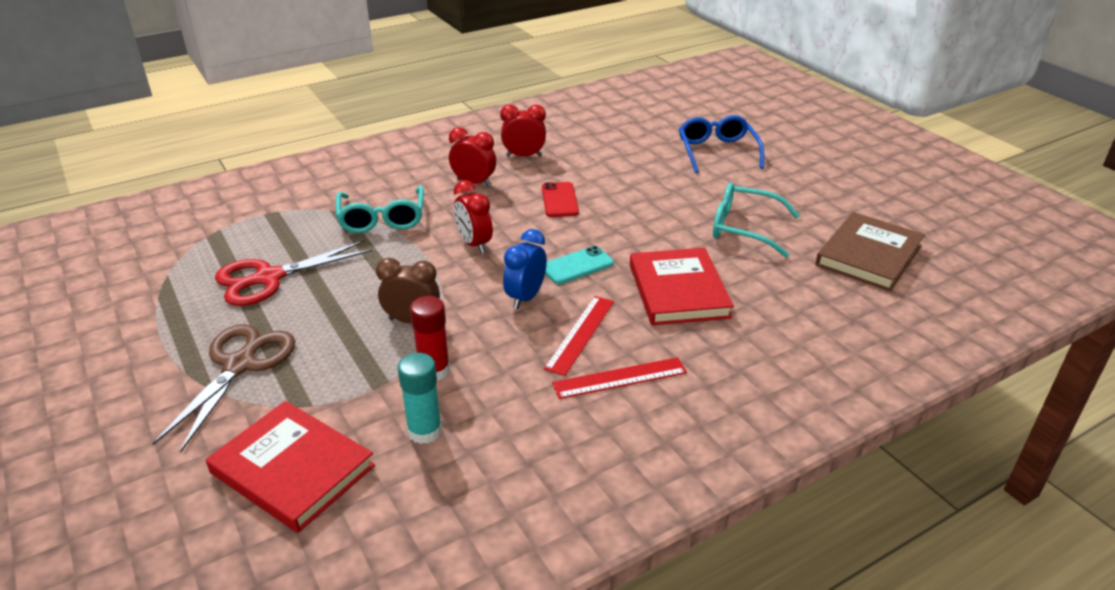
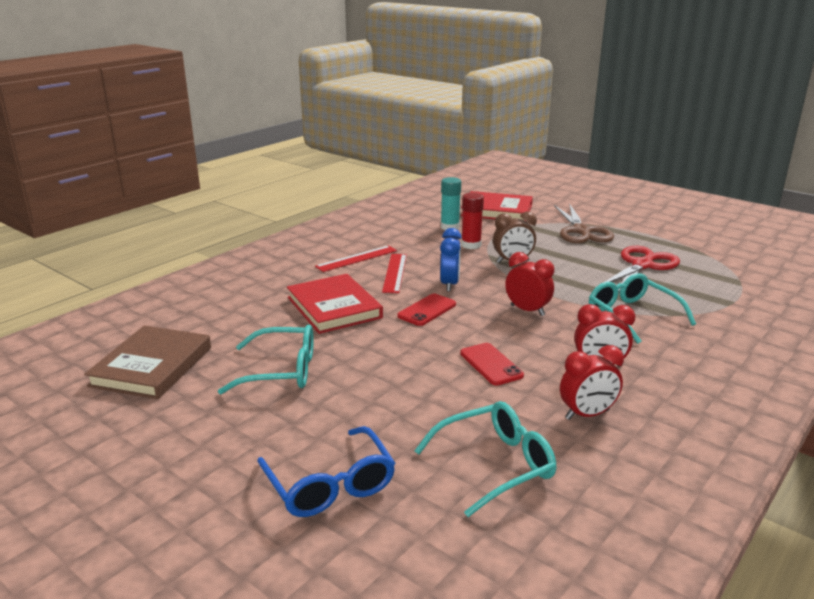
camera: 160 degrees right, 10 degrees down
(577, 266) = (427, 310): turquoise phone -> red phone
(610, 143) = (495, 465): none -> turquoise glasses

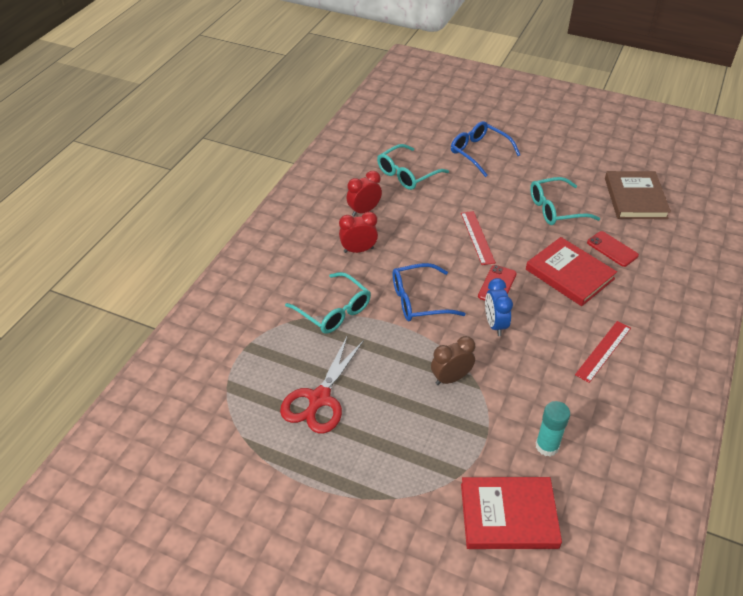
camera: 165 degrees right, 20 degrees up
(395, 273) = (552, 333): red ruler -> red ruler (477, 237)
(471, 245) = (505, 405): red glue stick -> none
(491, 364) = (429, 238): red phone -> red phone (612, 249)
(527, 310) = (418, 300): red clock -> blue glasses
(581, 231) = (388, 472): brown scissors -> none

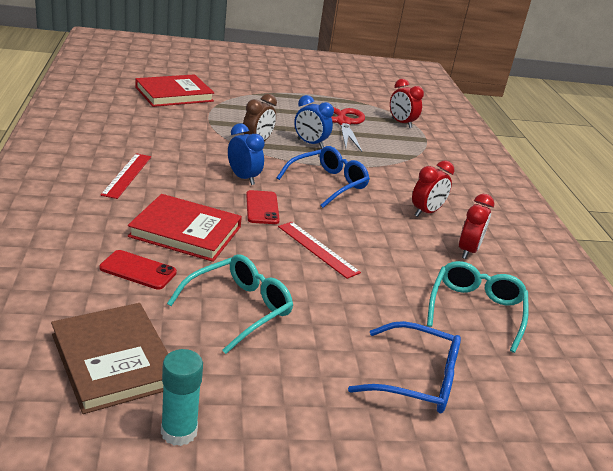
camera: 145 degrees right, 15 degrees down
(243, 383) = (401, 123): none -> red clock
(334, 311) = (391, 166): turquoise glasses -> none
(392, 364) = (310, 144): none -> blue clock
(547, 446) = (160, 120): turquoise glue stick -> turquoise glue stick (179, 431)

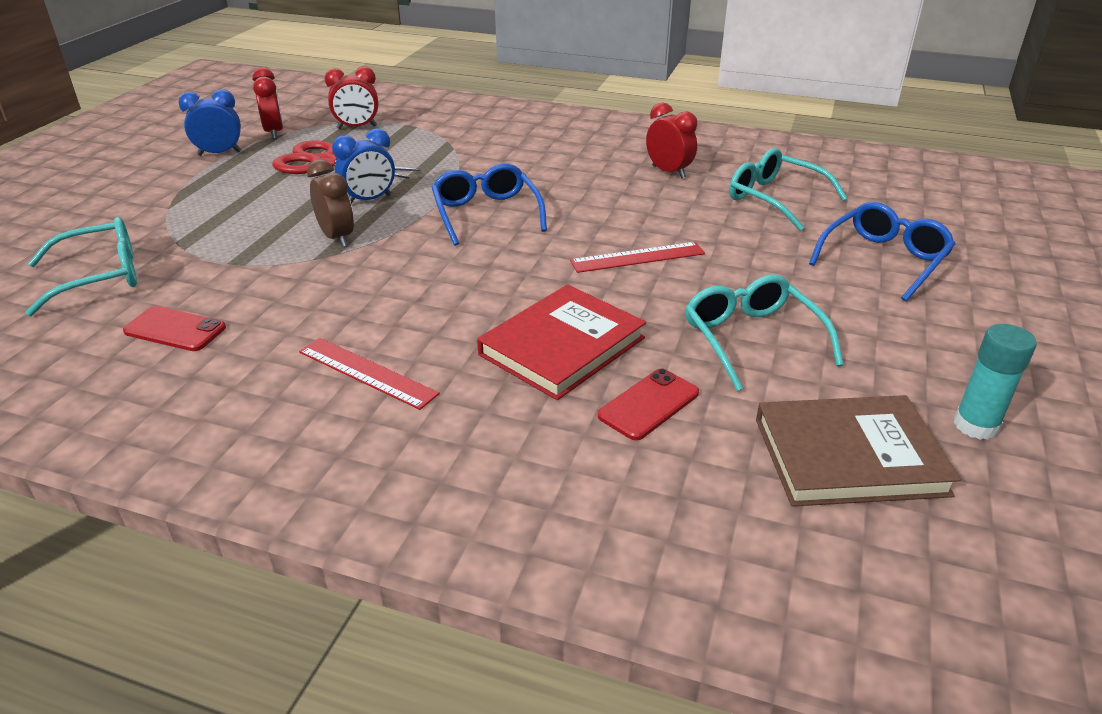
camera: 60 degrees left, 5 degrees up
(174, 94) = (100, 276): red book -> turquoise glasses
(243, 178) = (436, 271): blue clock -> blue clock (219, 153)
(262, 208) = (524, 274): red phone -> red phone (175, 329)
(426, 212) = (582, 172): red clock -> red clock (274, 132)

